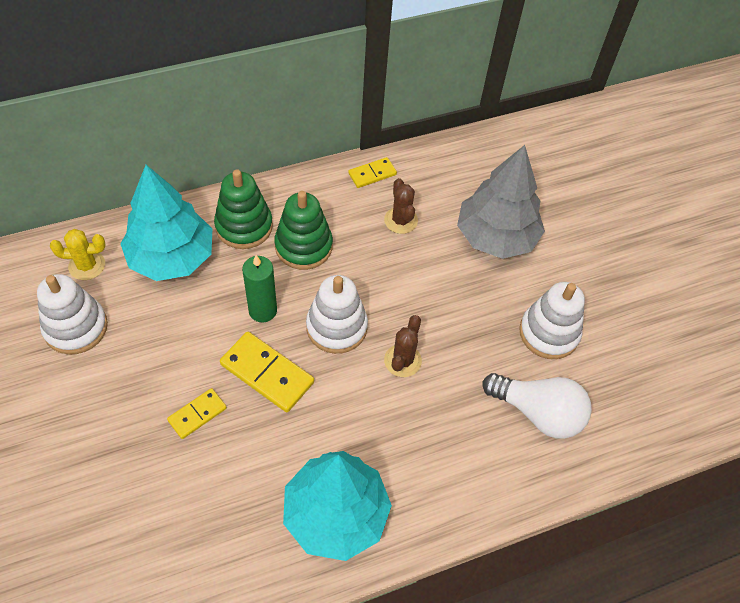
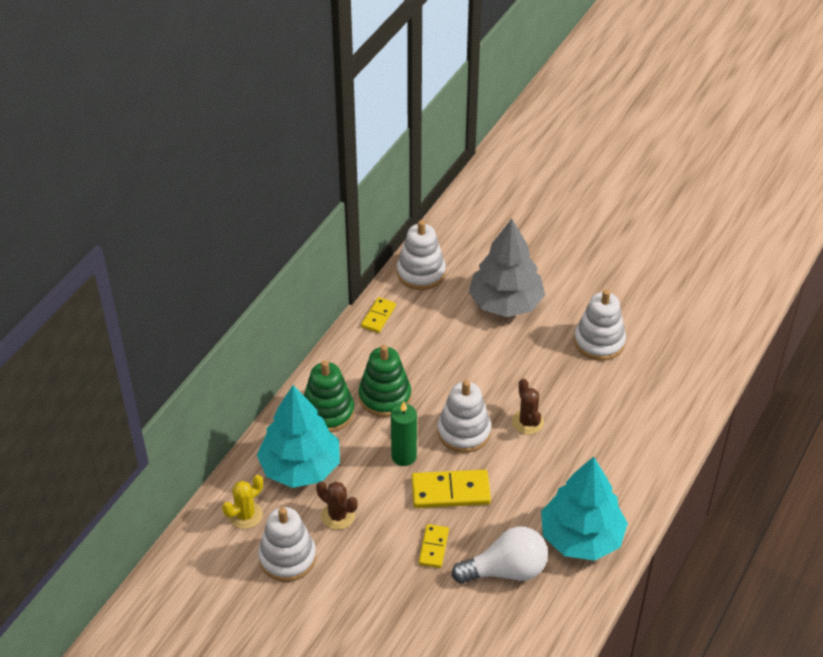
camera: 35 degrees left, 10 degrees down
(401, 220) = (432, 335): brown cactus -> brown cactus (338, 516)
(448, 161) = (421, 272): none -> white stacking toy
(538, 412) = (639, 394): white light bulb -> white light bulb (506, 570)

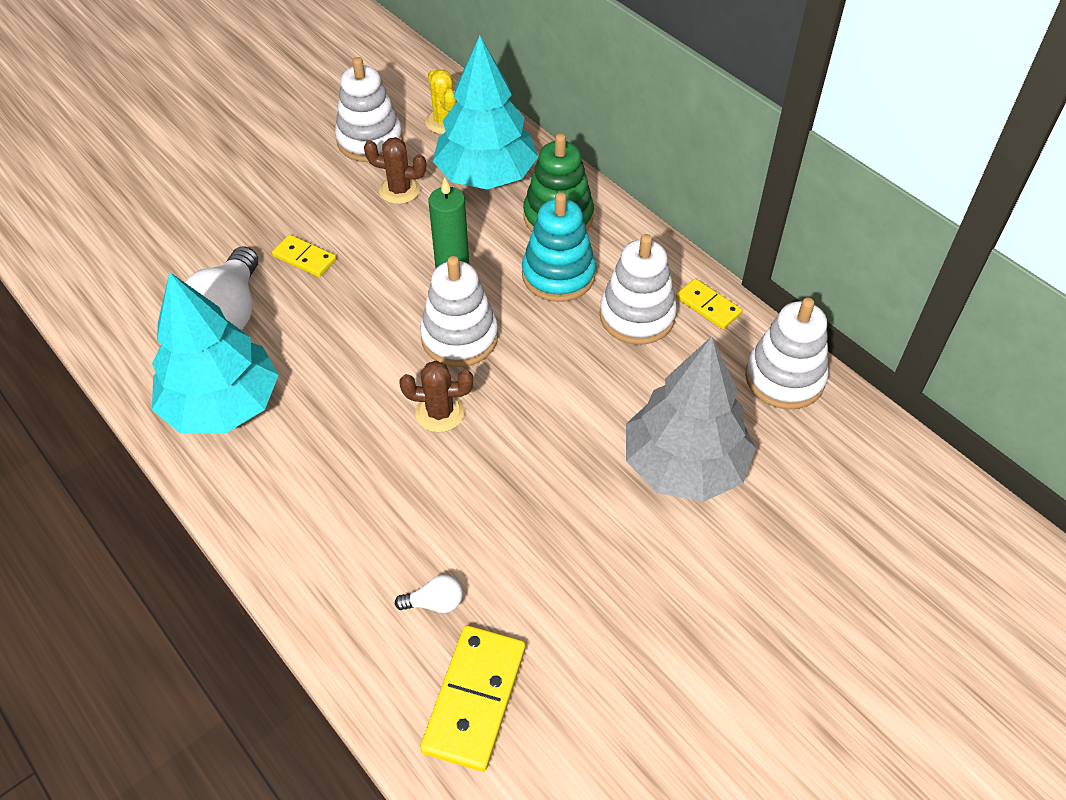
camera: 110 degrees right, 5 degrees up
(338, 516) = (399, 190): brown cactus -> brown cactus turned 45 degrees clockwise
(385, 397) = (558, 275): green stacking toy -> turquoise stacking toy
(450, 491) = (374, 296): yellow domino -> yellow domino (475, 699)
(599, 342) = (552, 566): white stacking toy -> white stacking toy (637, 316)
(648, 383) = (435, 603): none -> white light bulb

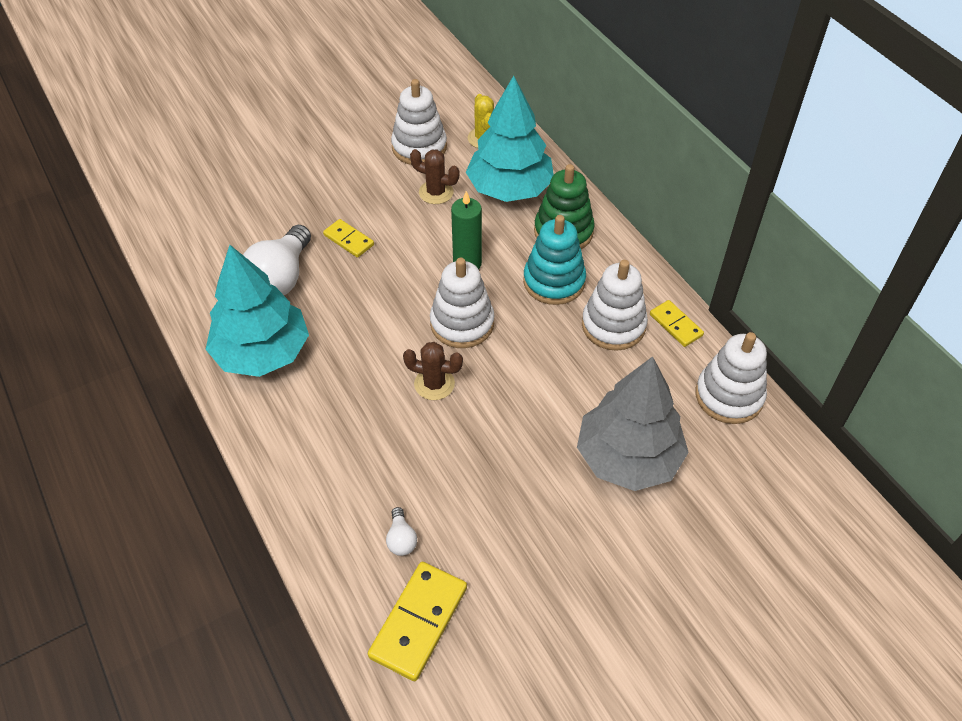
camera: 10 degrees right, 0 degrees up
(435, 603) = (401, 539): white light bulb -> white light bulb turned 75 degrees clockwise

